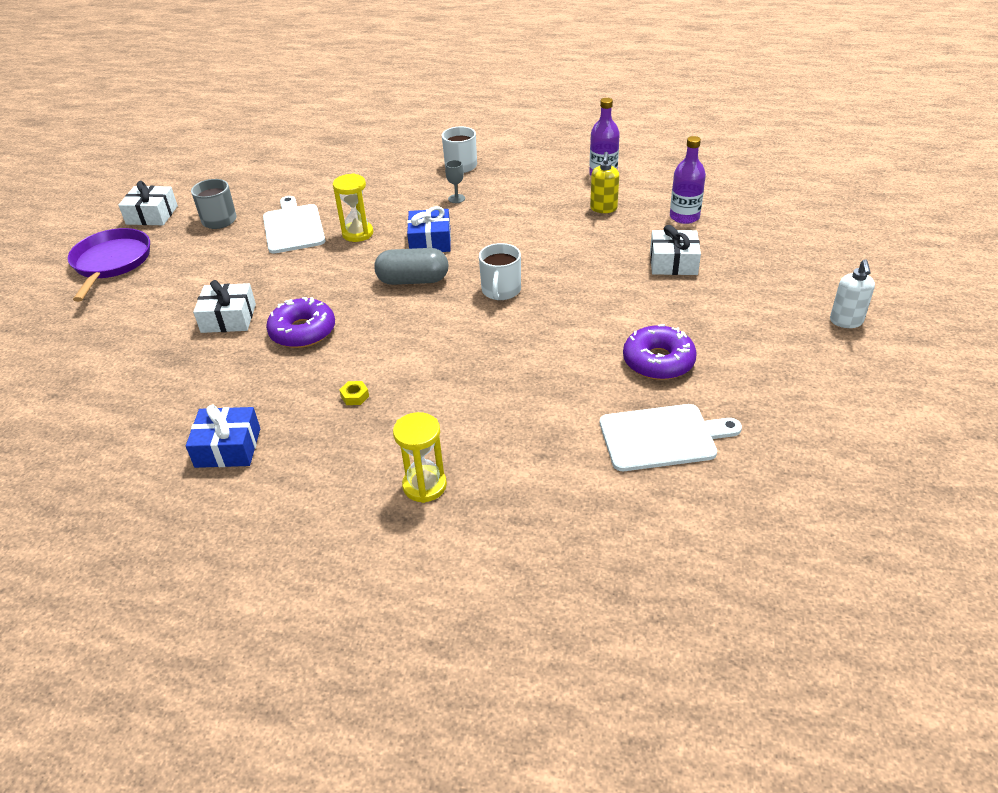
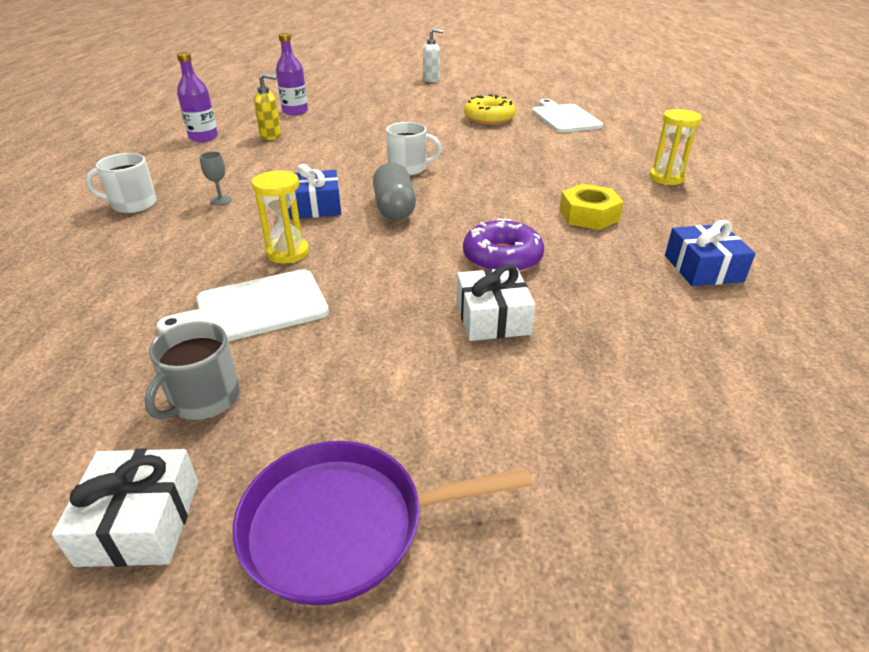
camera: 100 degrees left, 5 degrees down
(355, 396) = (588, 215): yellow nut -> yellow nut, size x2.19
(658, 361) = (489, 119): purple donut -> yellow donut
(673, 262) = (364, 115): white gift -> none

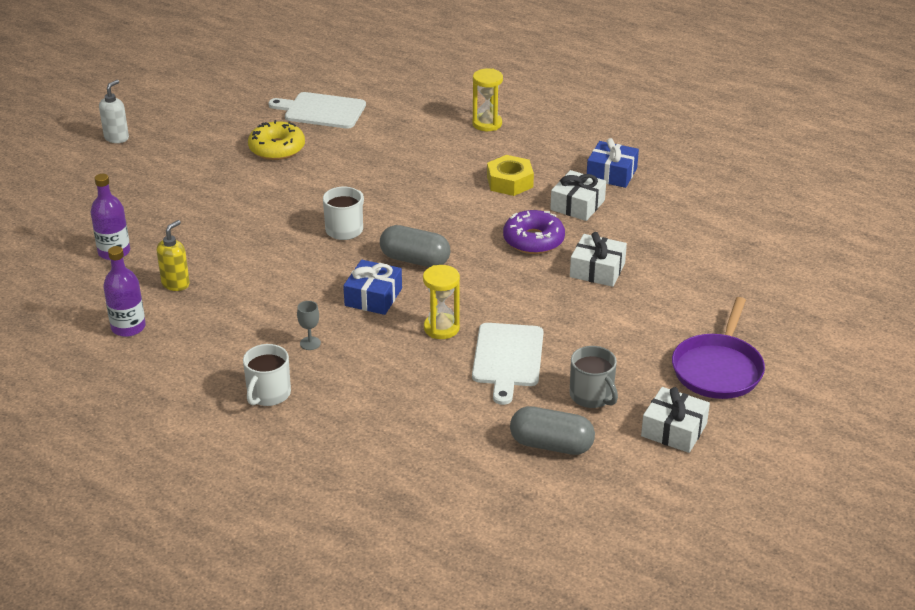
camera: 60 degrees left, 0 degrees up
(76, 396) = (551, 445): none -> grey capsule
(606, 265) = (577, 205): none -> white gift

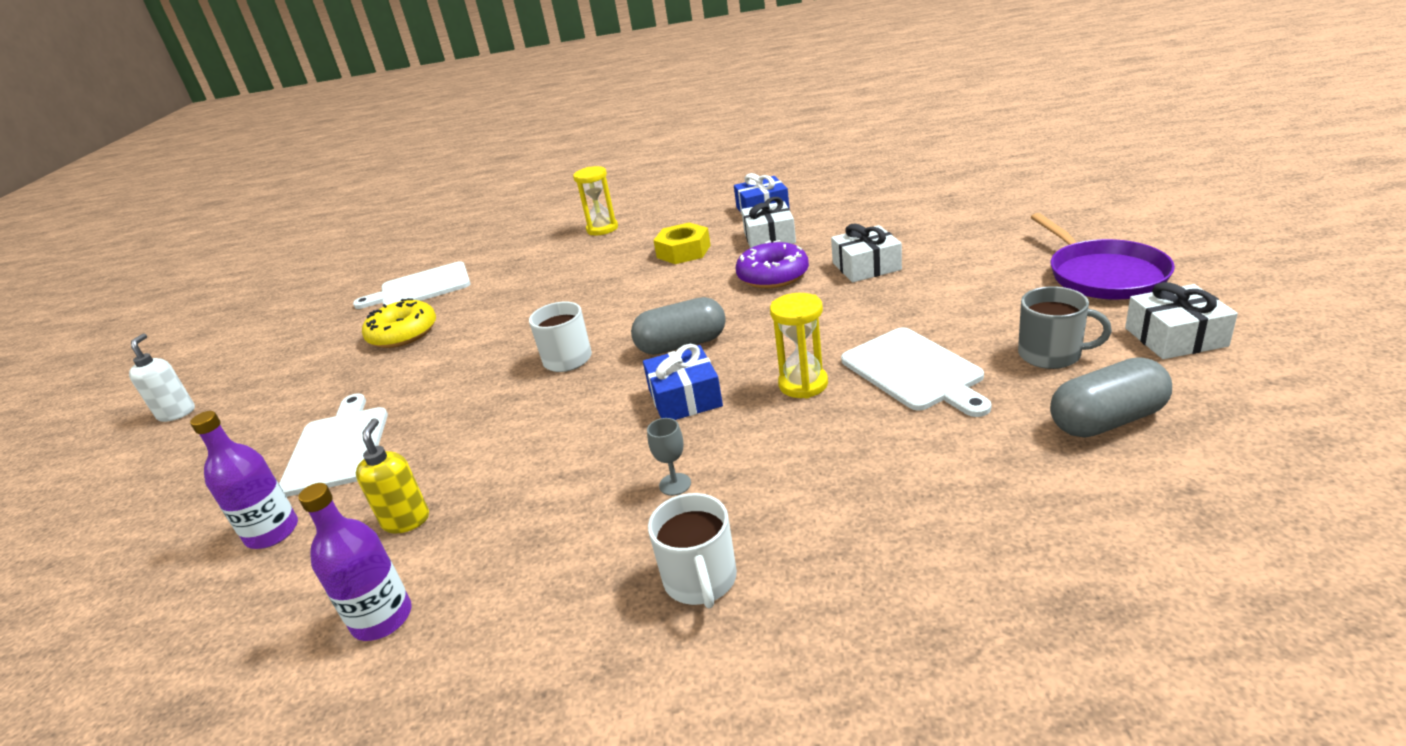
camera: 30 degrees left, 5 degrees down
(178, 217) = (338, 447): none -> white cutting board

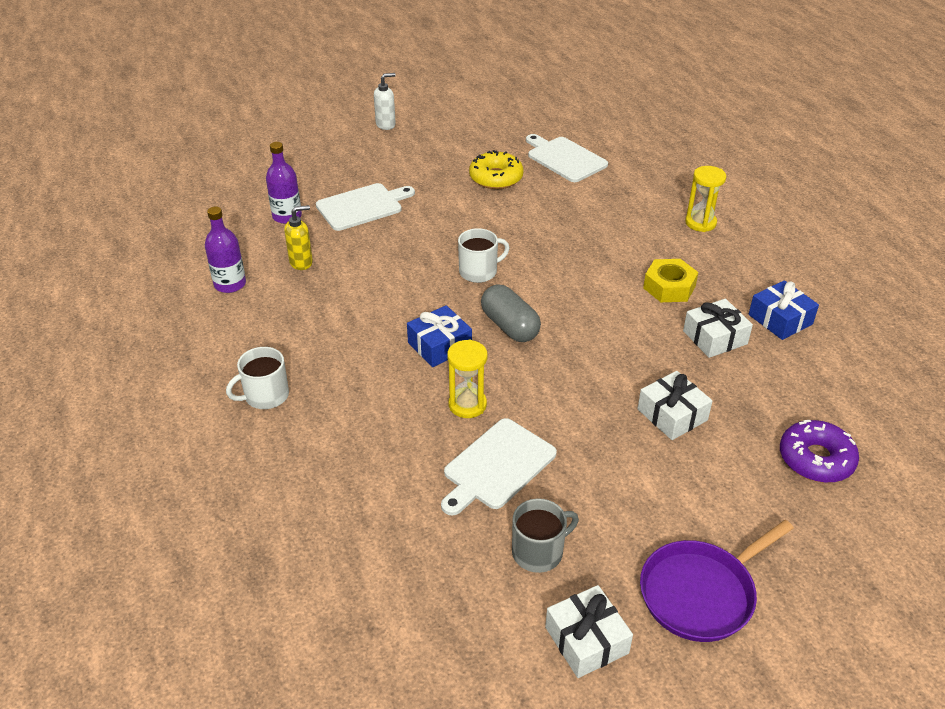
camera: 65 degrees right, 10 degrees up
(675, 484) = (345, 364): grey goblet -> none
(773, 275) = (637, 355): purple donut -> purple donut (816, 459)
(1051, 354) = (539, 551): grey mug -> grey mug turned 120 degrees counterclockwise
(1106, 420) = (448, 584): grey capsule -> none

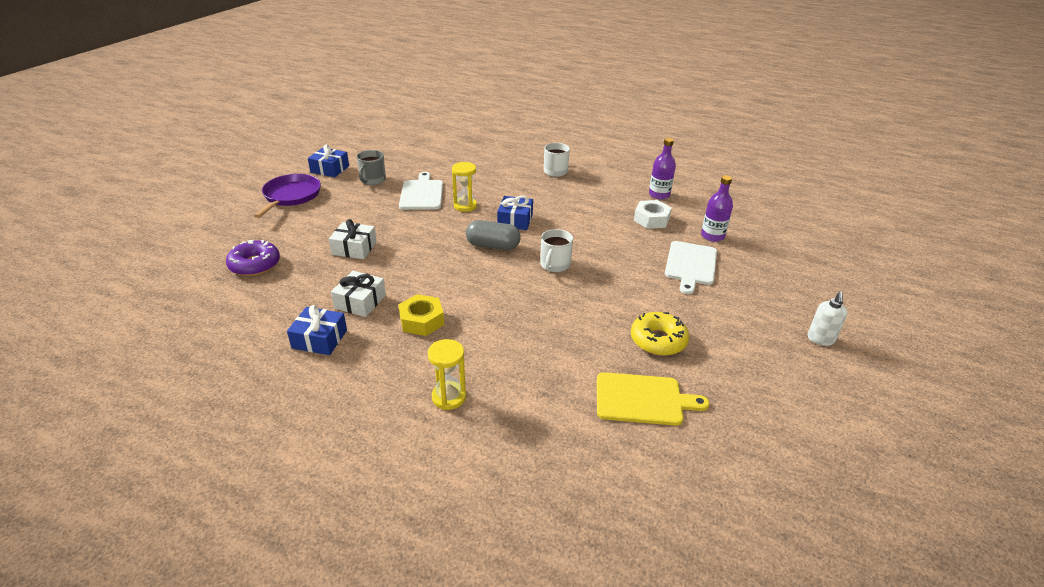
camera: 135 degrees right, 5 degrees down
(301, 262) = (651, 219): yellow soap dispenser -> white nut
(564, 158) = (643, 399): white cutting board -> yellow cutting board
(586, 640) = (330, 169): white gift -> blue gift

